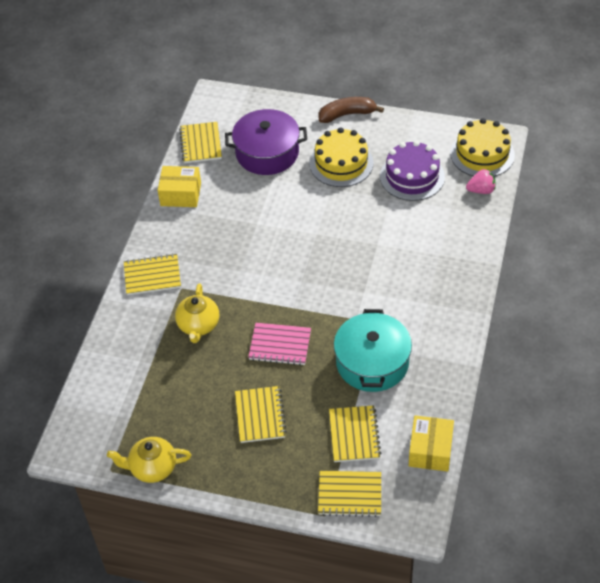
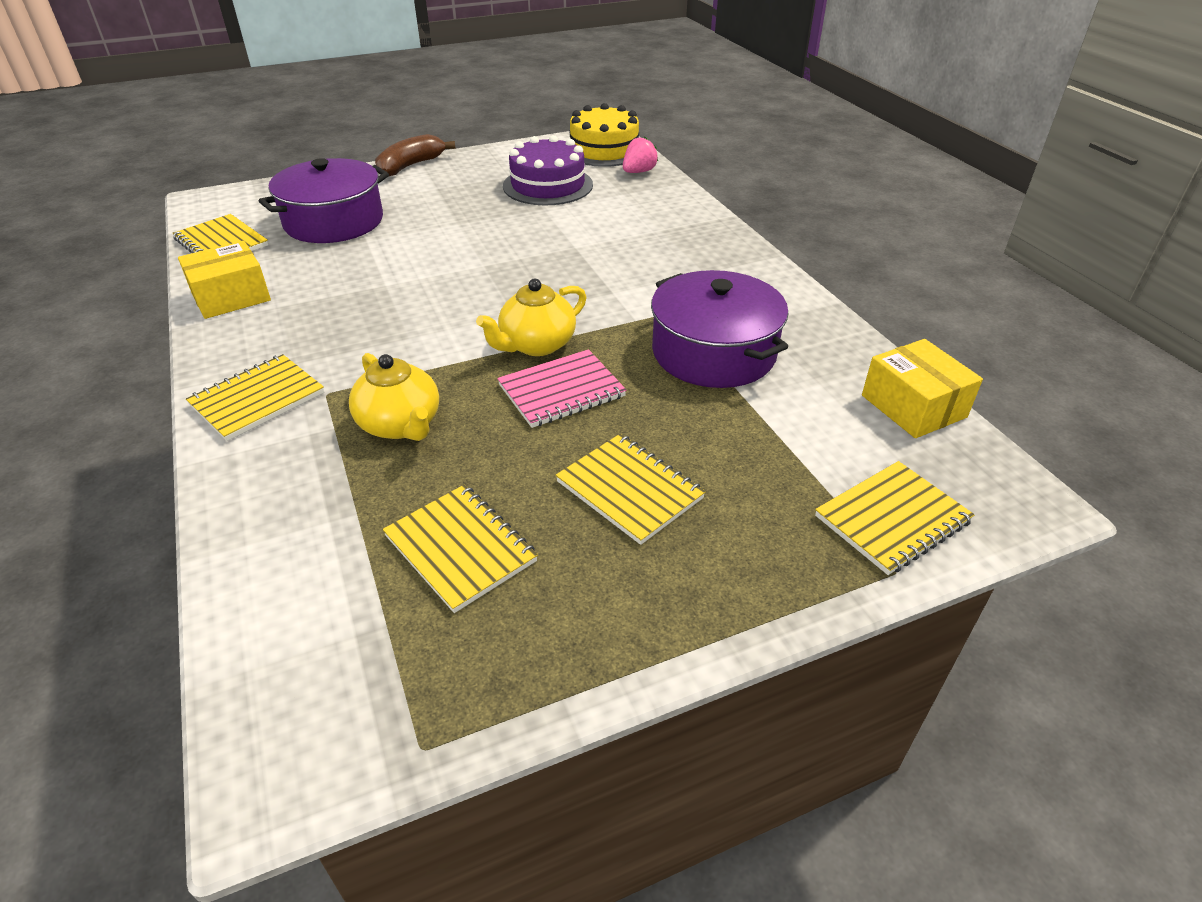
camera: 40 degrees left, 10 degrees down
(152, 468) = (514, 685): yellow teapot -> yellow teapot (536, 345)
(341, 163) = (447, 201): yellow cake -> none
(354, 435) = (797, 441): yellow notebook -> yellow notebook (460, 548)
(372, 362) = (714, 352): turquoise pot -> purple pot

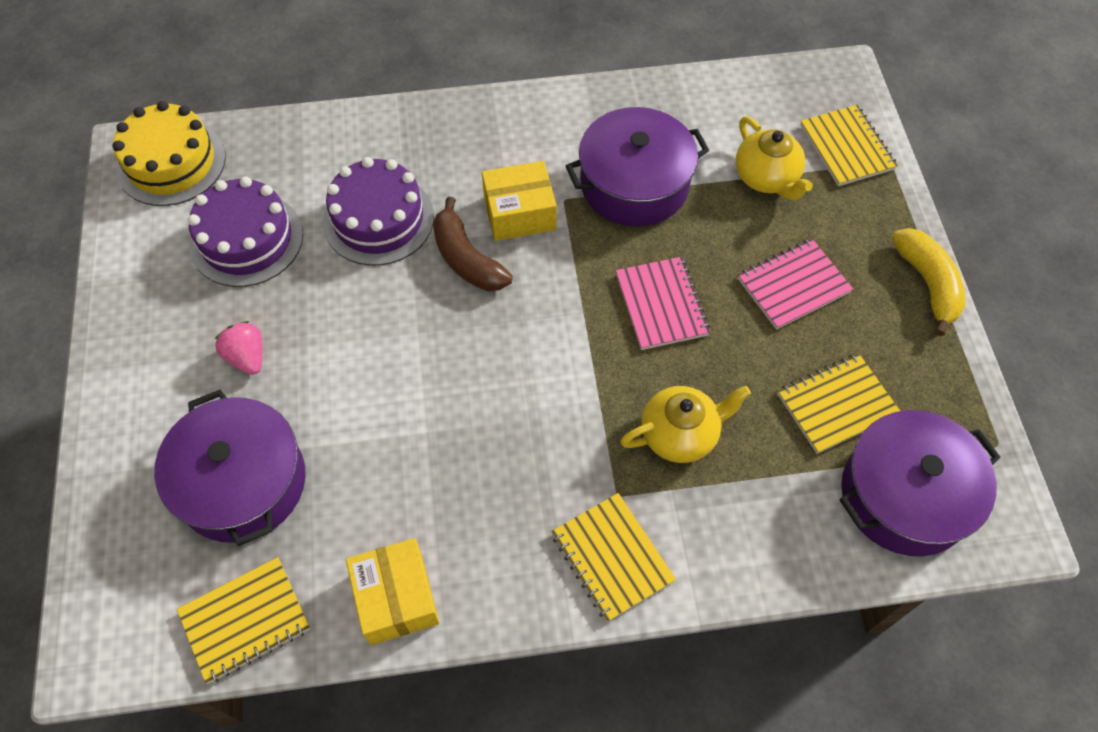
camera: 75 degrees left, 20 degrees up
(330, 632) = (904, 495): none -> purple pot
(410, 166) = (108, 382): brown banana -> brown banana (466, 259)
(536, 345) = (585, 311): yellow teapot -> yellow teapot (766, 178)
(593, 230) = (378, 219): none -> purple cake
(629, 490) = (793, 285): yellow notebook -> pink notebook
(638, 172) = (254, 145): pink strawberry -> pink strawberry (247, 357)
(692, 633) = (927, 284): none -> yellow banana
(913, 406) = (735, 88): yellow box -> yellow box (519, 213)

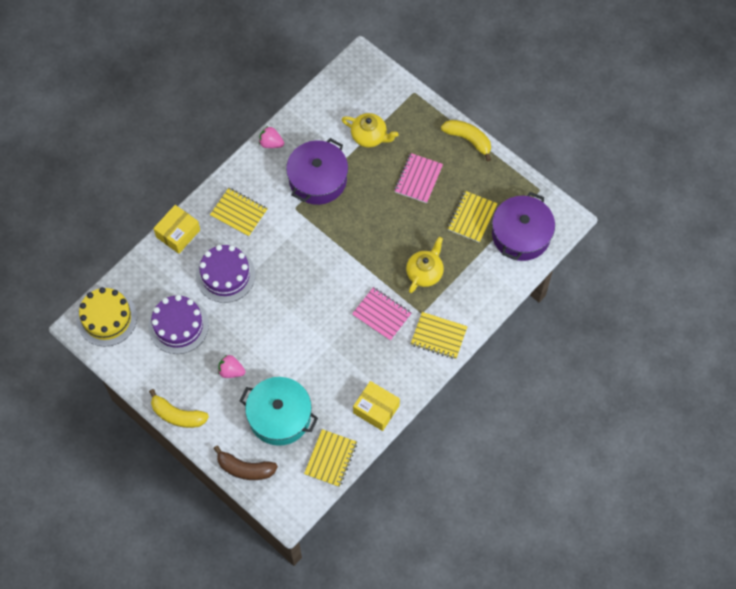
camera: 40 degrees left, 5 degrees up
(111, 361) = (177, 415): none -> yellow banana
(242, 482) = (279, 416): purple pot -> turquoise pot
(466, 259) = (279, 264): brown banana -> brown banana (245, 468)
(519, 213) = (282, 228): yellow box -> yellow box (178, 233)
(612, 96) = (271, 143): none -> pink strawberry
(661, 305) = (374, 225): pink notebook -> pink notebook (381, 314)
(847, 147) = (391, 97): yellow notebook -> yellow notebook (239, 213)

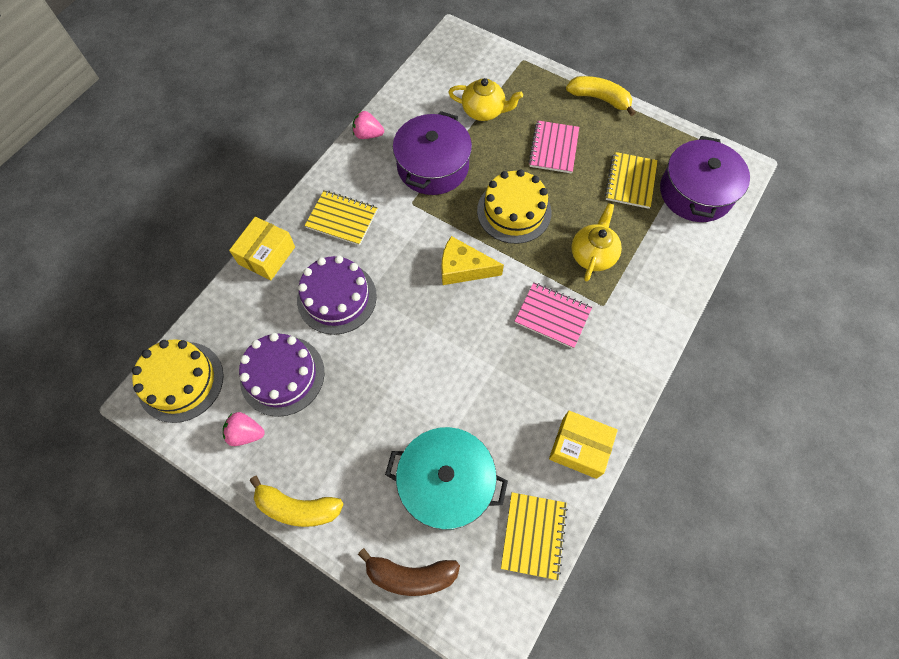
camera: 10 degrees left, 0 degrees up
(231, 371) = (365, 427): pink strawberry -> pink strawberry (246, 433)
(324, 267) = (463, 268): none -> yellow cheese
(373, 228) = (514, 211): none -> yellow cake
(438, 336) = (634, 332): yellow notebook -> none

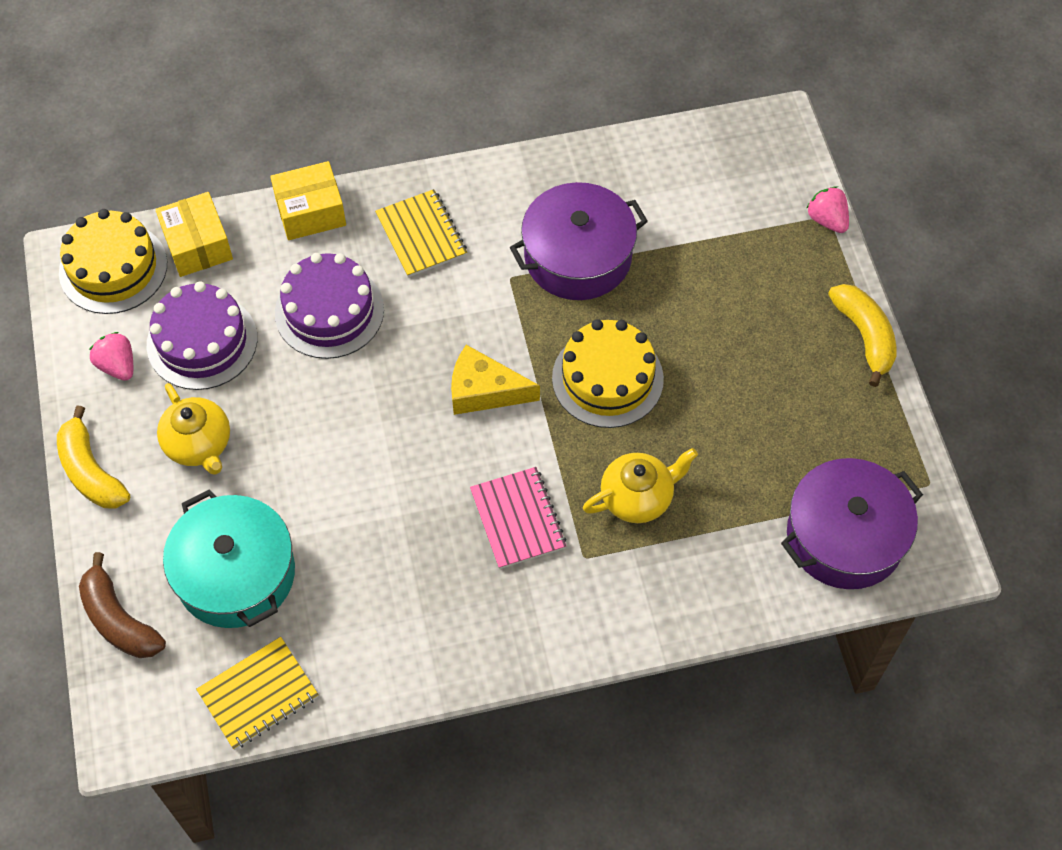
camera: 45 degrees right, 5 degrees down
(368, 135) = (548, 165): pink strawberry -> pink strawberry (827, 220)
(463, 268) = (484, 391): yellow cheese -> yellow cheese turned 45 degrees counterclockwise
(484, 111) = (707, 240): yellow teapot -> yellow teapot (199, 444)
(553, 148) = (737, 347): pink notebook -> none
(579, 448) = (392, 664): yellow box -> yellow box (197, 245)
(630, 181) = (781, 458): yellow notebook -> none

